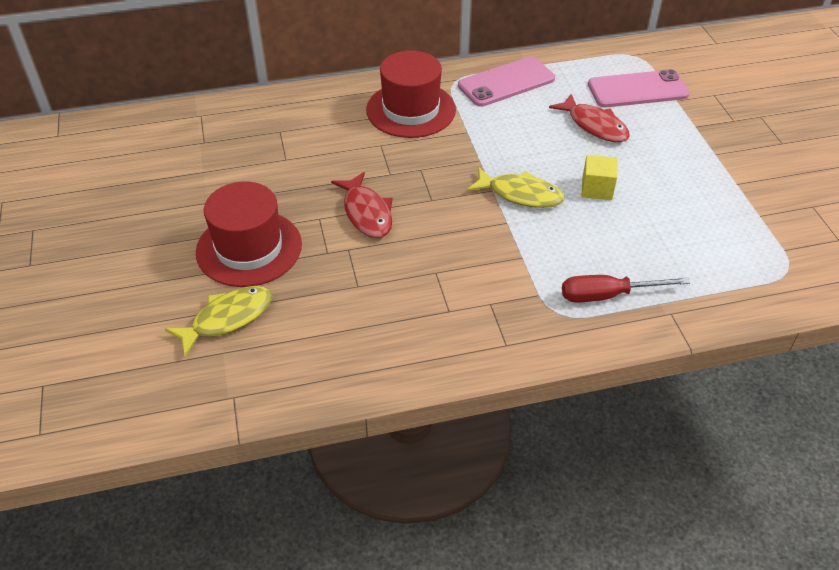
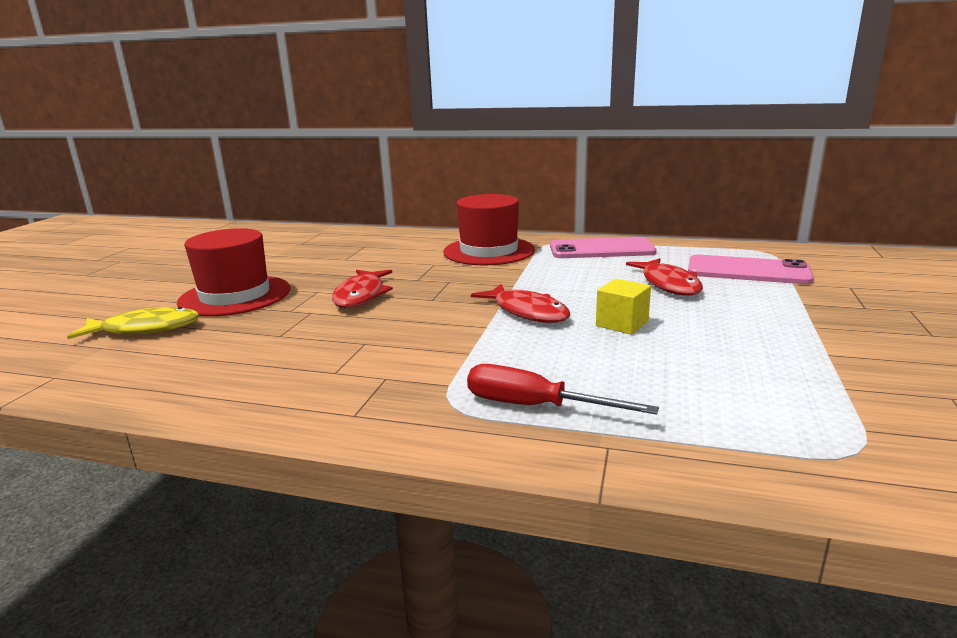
camera: 30 degrees right, 25 degrees down
(520, 194) = (527, 312): yellow fish -> red fish

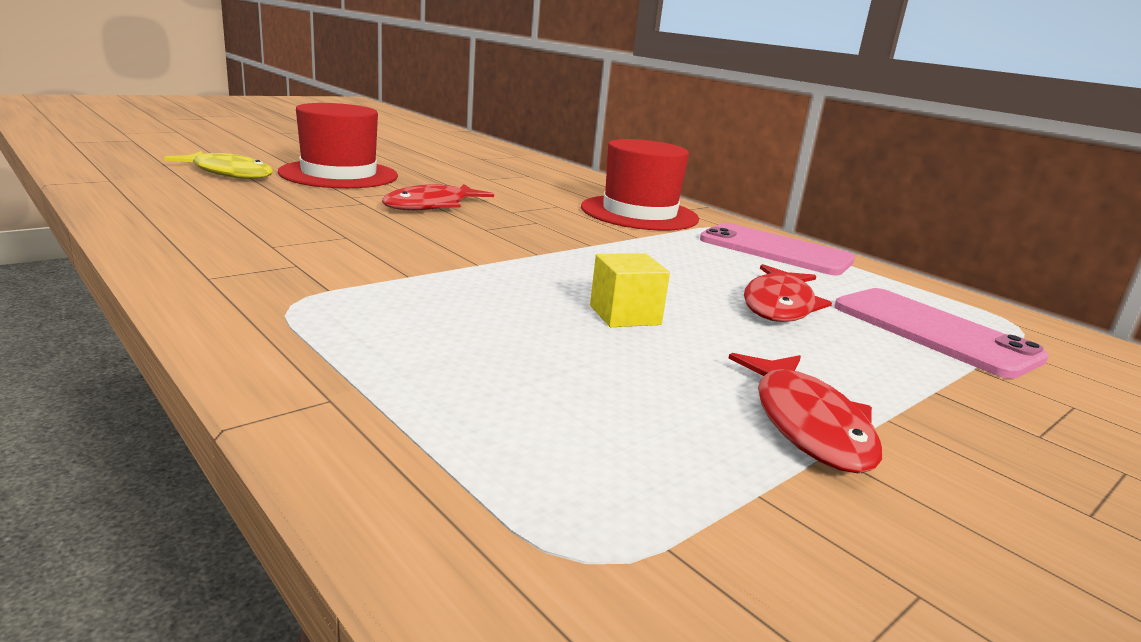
camera: 30 degrees right, 0 degrees up
(527, 312) = (548, 269): red fish -> red fish (807, 424)
(535, 406) = (354, 337): red screwdriver -> none

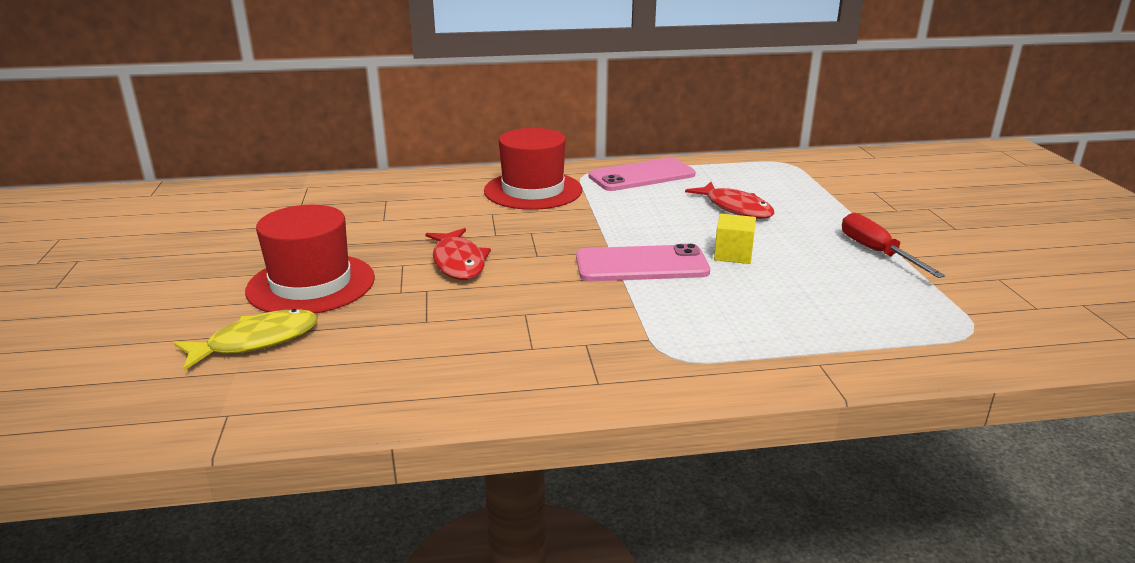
camera: 55 degrees left, 5 degrees up
(807, 424) = (877, 252): red fish -> red screwdriver
(933, 332) = (786, 185): pink phone -> pink phone (641, 265)

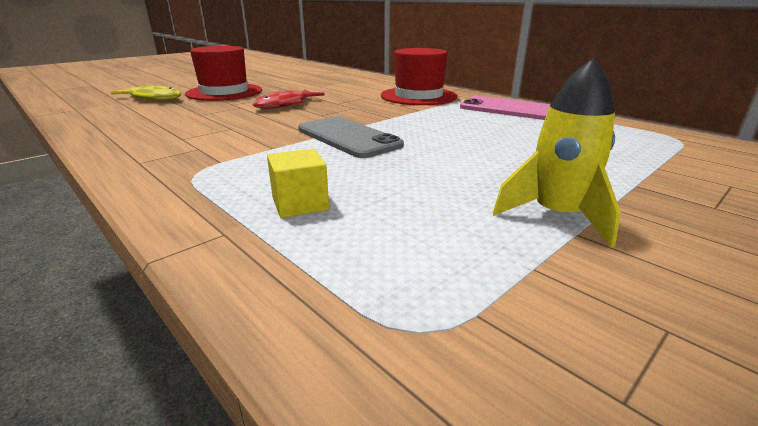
camera: 55 degrees right, 0 degrees up
(641, 265) = (348, 137): pink phone -> grey phone
(733, 254) = (419, 158): yellow cube -> yellow cube (300, 203)
(735, 208) = (519, 142): red fish -> none
(877, 252) = (556, 216): red screwdriver -> yellow rocket

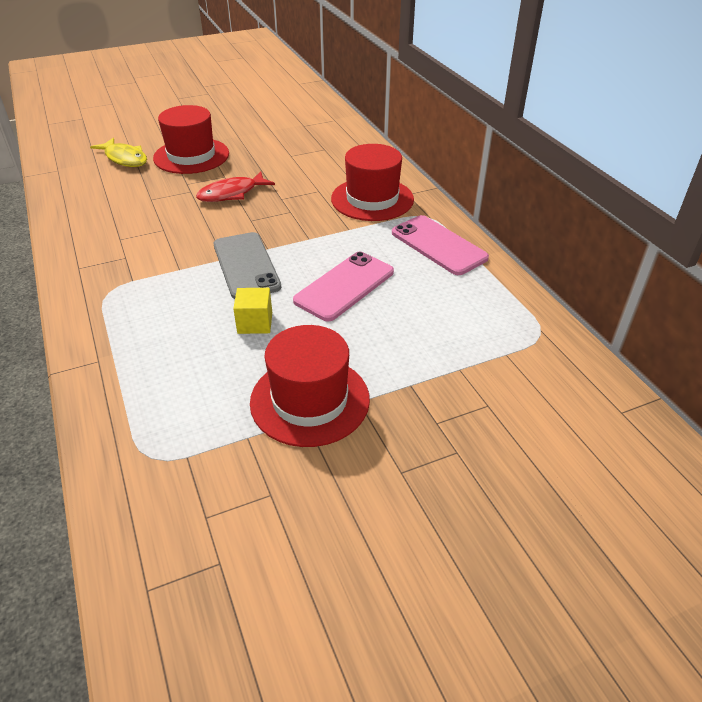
camera: 20 degrees right, 15 degrees up
(300, 203) = (156, 343): yellow cube -> yellow cube (255, 323)
(464, 137) = (344, 286): none -> pink phone
(556, 216) = (310, 400): yellow rocket -> red hat

